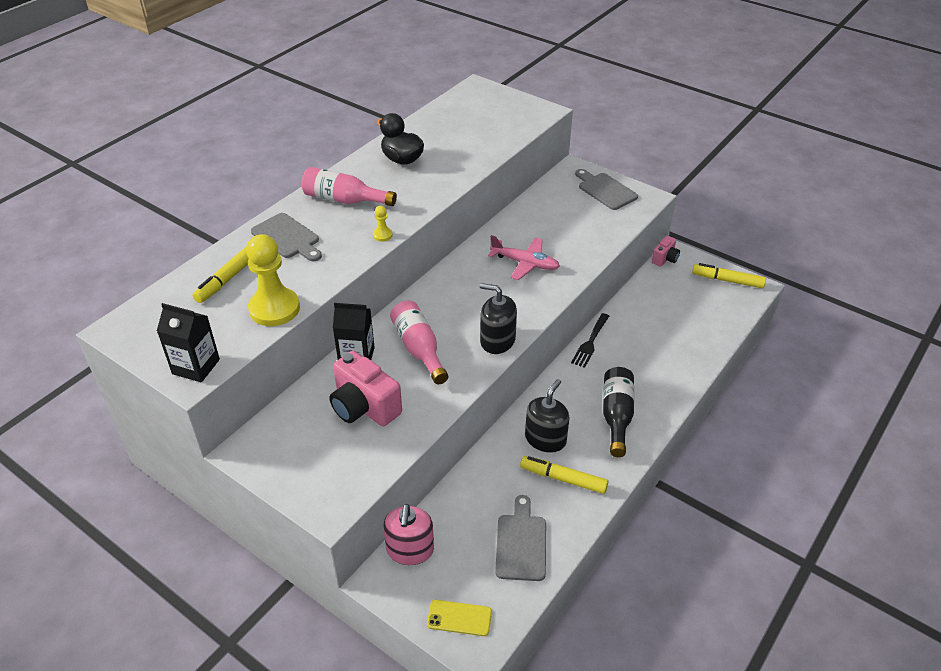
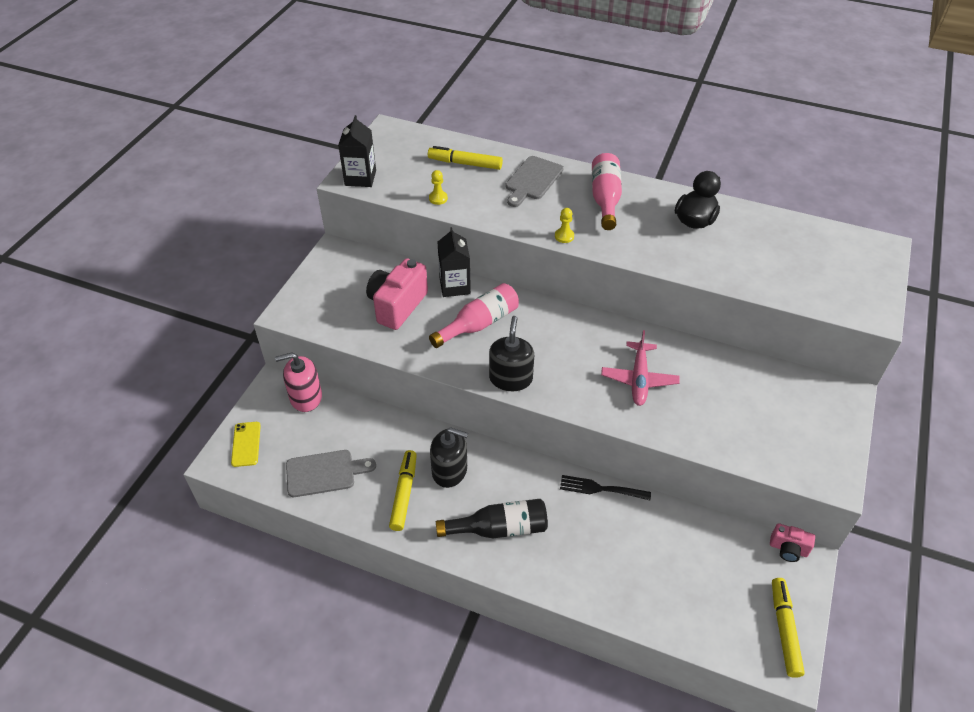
camera: 75 degrees right, 5 degrees up
(274, 309) = (438, 198): yellow pawn -> yellow pawn, size x0.43
(605, 190) = (820, 433): grey cutting board -> none

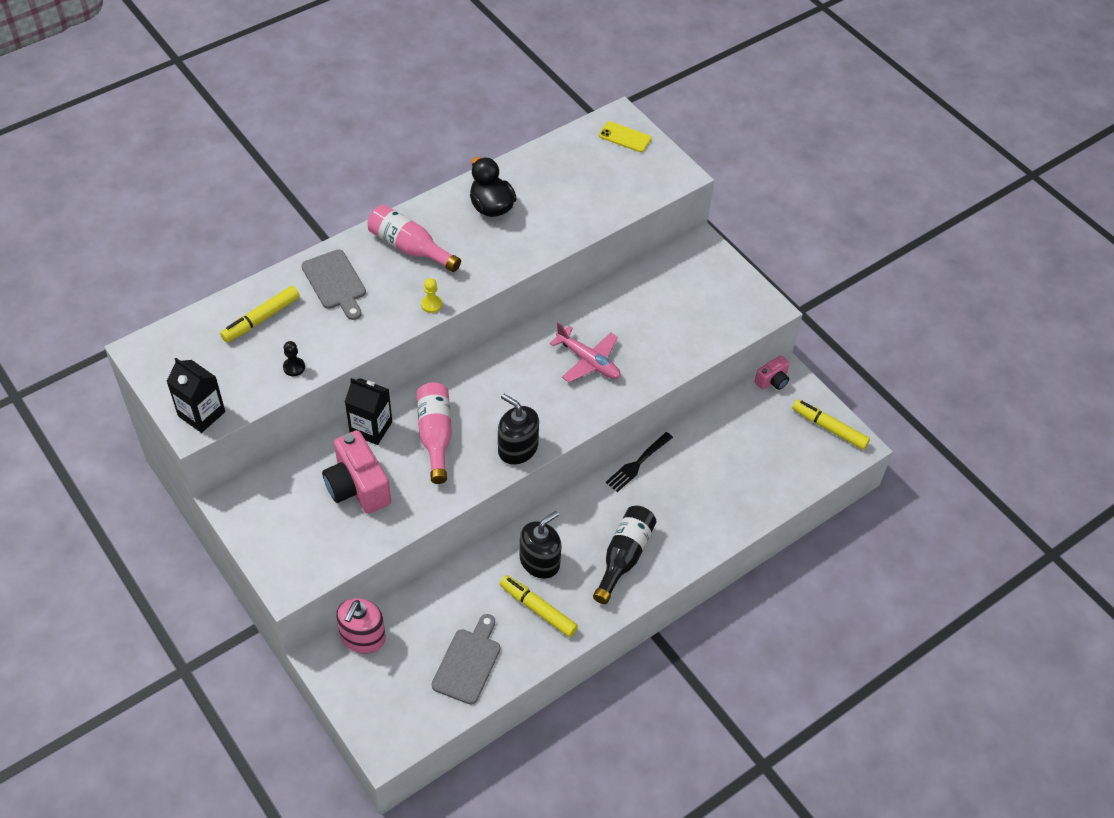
camera: 60 degrees left, 5 degrees up
(246, 444) = (381, 716): yellow phone -> yellow phone (625, 137)
(438, 198) = (294, 367): yellow pawn -> black pawn

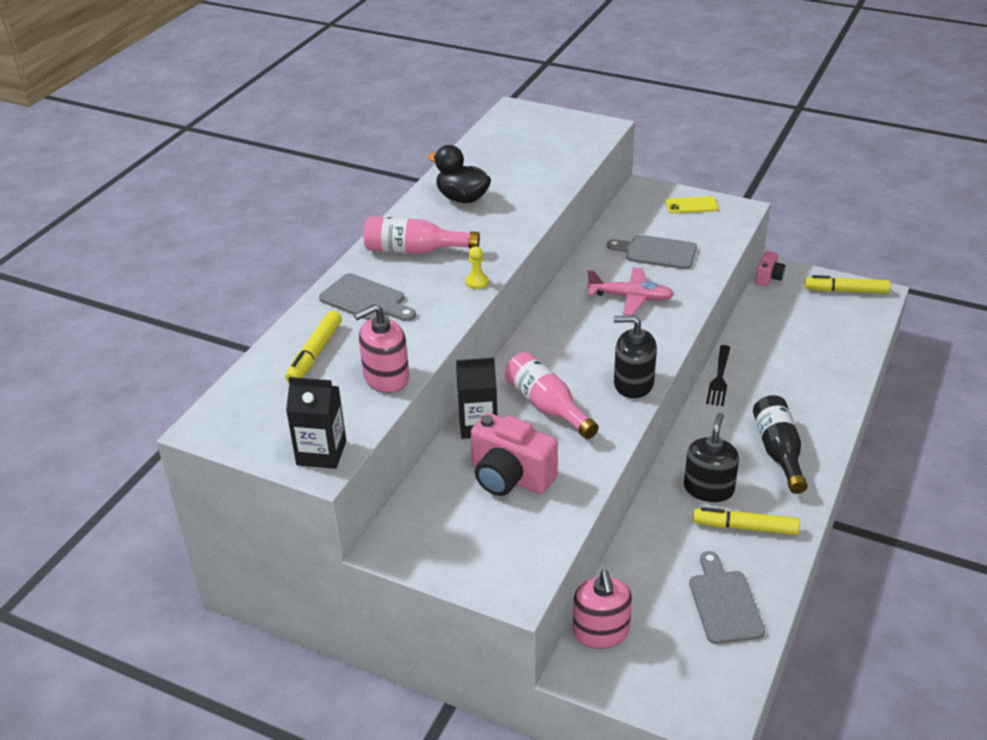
camera: 25 degrees left, 15 degrees down
(294, 367) = (386, 378): black pawn -> pink soap dispenser
(625, 137) = (532, 119): yellow phone -> yellow phone (691, 205)
(651, 323) = (657, 252): none -> grey cutting board

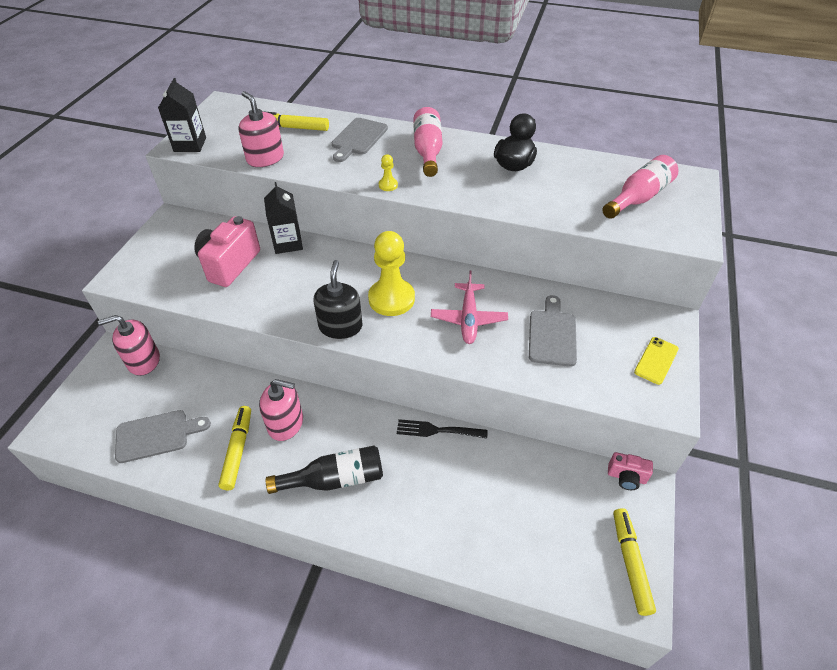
camera: 80 degrees right, 10 degrees up
(547, 406) = (310, 277): pink bottle -> pink bottle (638, 198)
(594, 346) = (391, 299): none -> yellow pawn
(691, 205) = (656, 360): yellow phone -> yellow phone turned 45 degrees clockwise
(708, 488) = (285, 423): black soap dispenser -> pink soap dispenser

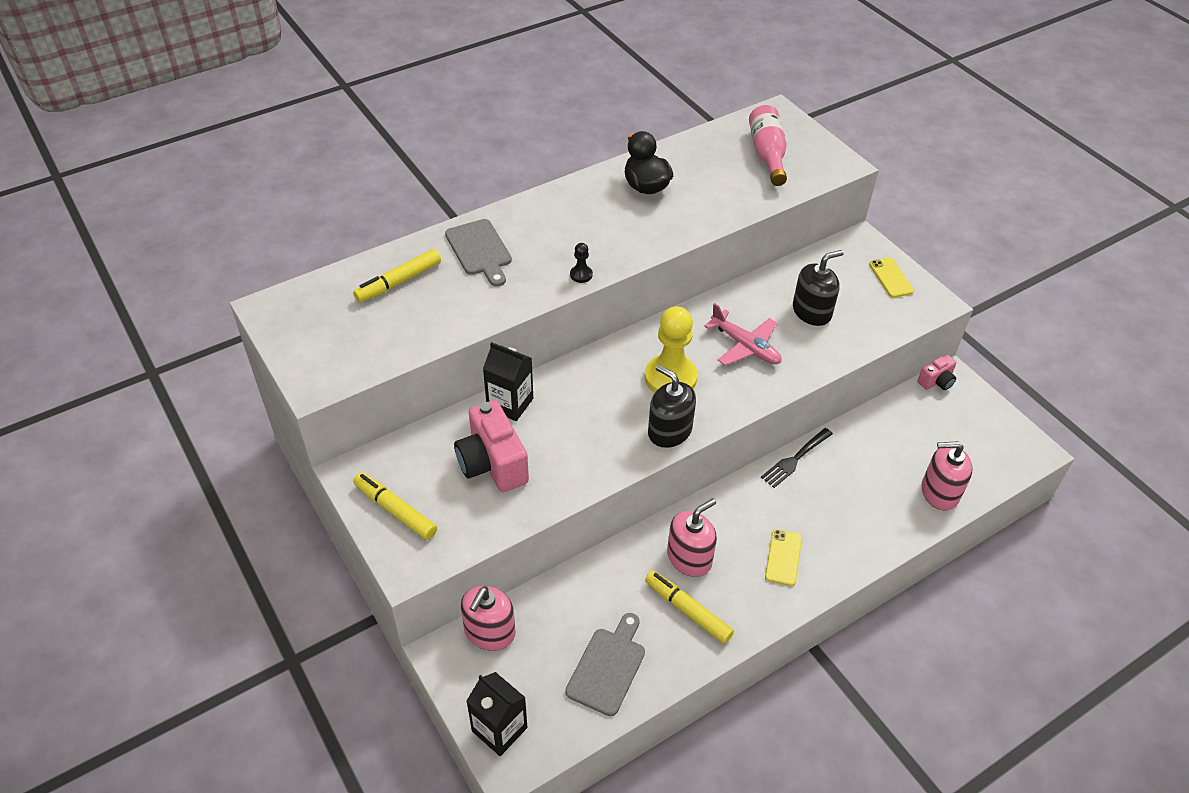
camera: 50 degrees left, 0 degrees up
(190, 144) = (325, 373): black carton -> black carton (499, 729)
(265, 158) = (430, 330): pink soap dispenser -> pink soap dispenser (939, 492)
(335, 479) = (783, 557): black bottle -> yellow phone
(388, 185) = (581, 275): yellow pawn -> black pawn
(428, 151) = (560, 220): pink bottle -> none
(552, 334) = (812, 311): grey cutting board -> black soap dispenser
(630, 563) = (1002, 432): yellow marker -> yellow marker (395, 510)

